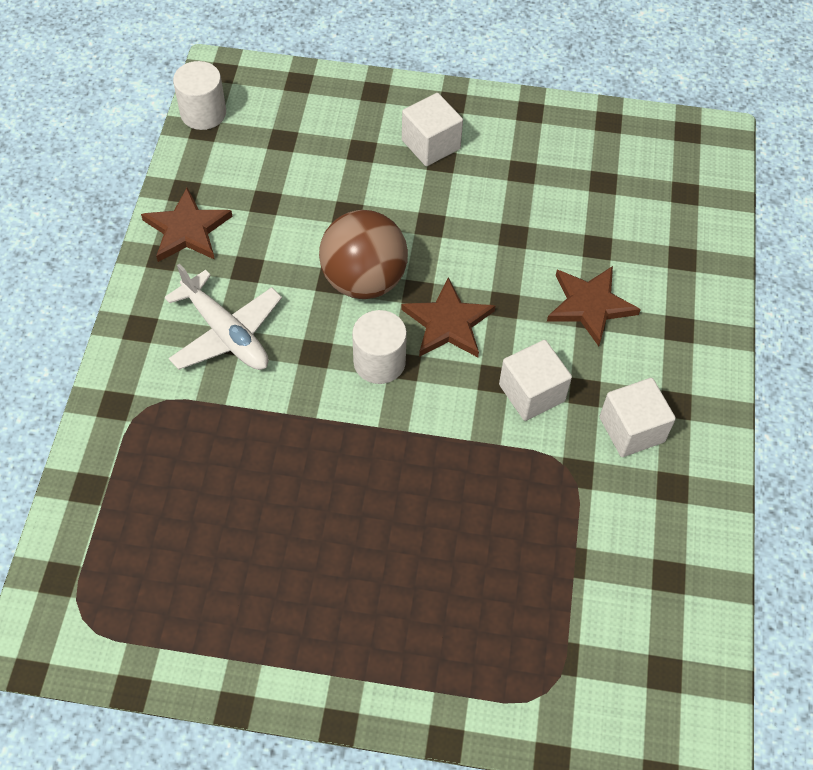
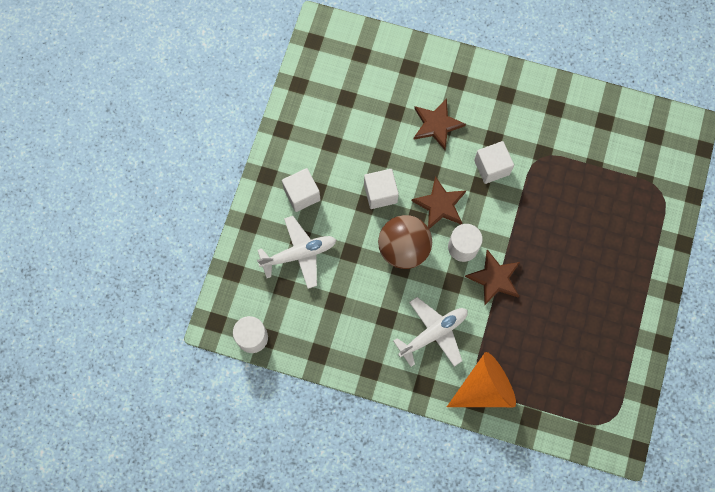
camera: 80 degrees left, 15 degrees up
(138, 414) = (484, 388): none -> orange cone
(187, 230) = (351, 353): brown star -> brown star (494, 278)
(336, 152) = (299, 254): none -> white plane
(631, 429) = (519, 120): white cube -> white cube (380, 193)

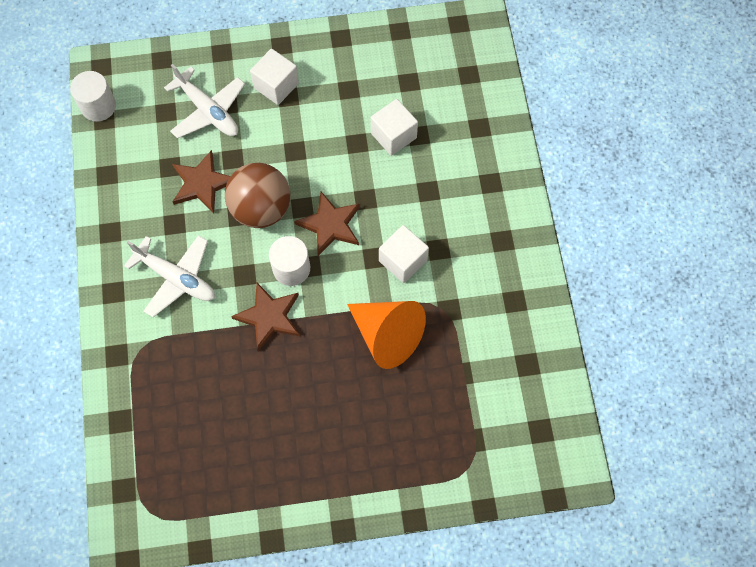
camera: 65 degrees right, 5 degrees down
(380, 193) = (314, 160): white cube -> white cube (393, 135)
(436, 125) = (425, 183): brown star -> brown star (202, 183)
(484, 388) = (135, 357): orange cone -> orange cone (387, 335)

